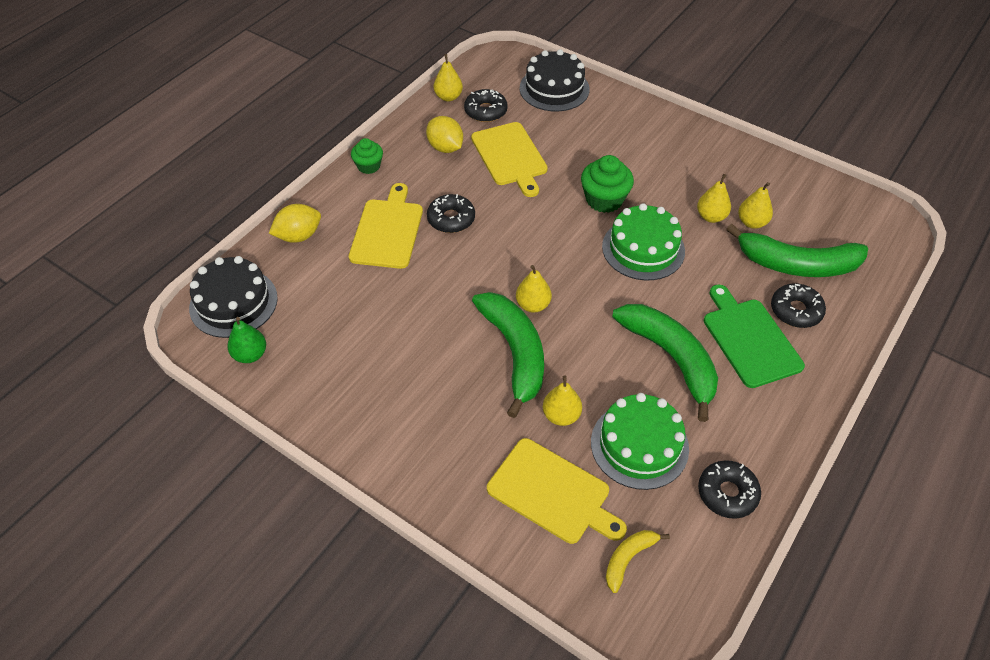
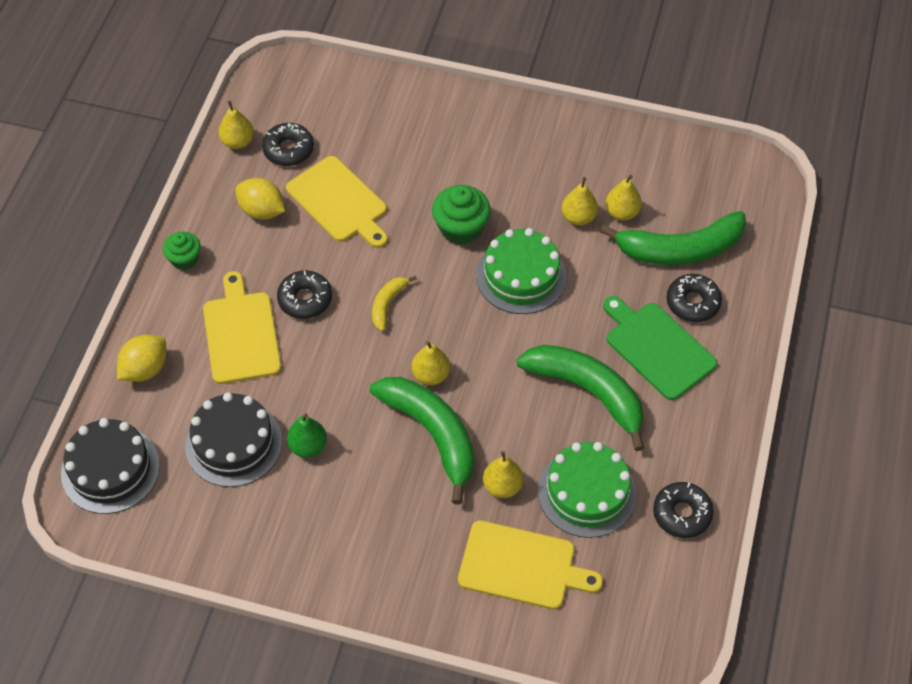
camera: 20 degrees left, 5 degrees up
(250, 355) = (158, 521): green pear -> green pear (308, 446)
(554, 88) = (355, 98): black cake -> black cake (233, 443)
(628, 559) = (612, 605): yellow banana -> yellow banana (387, 305)

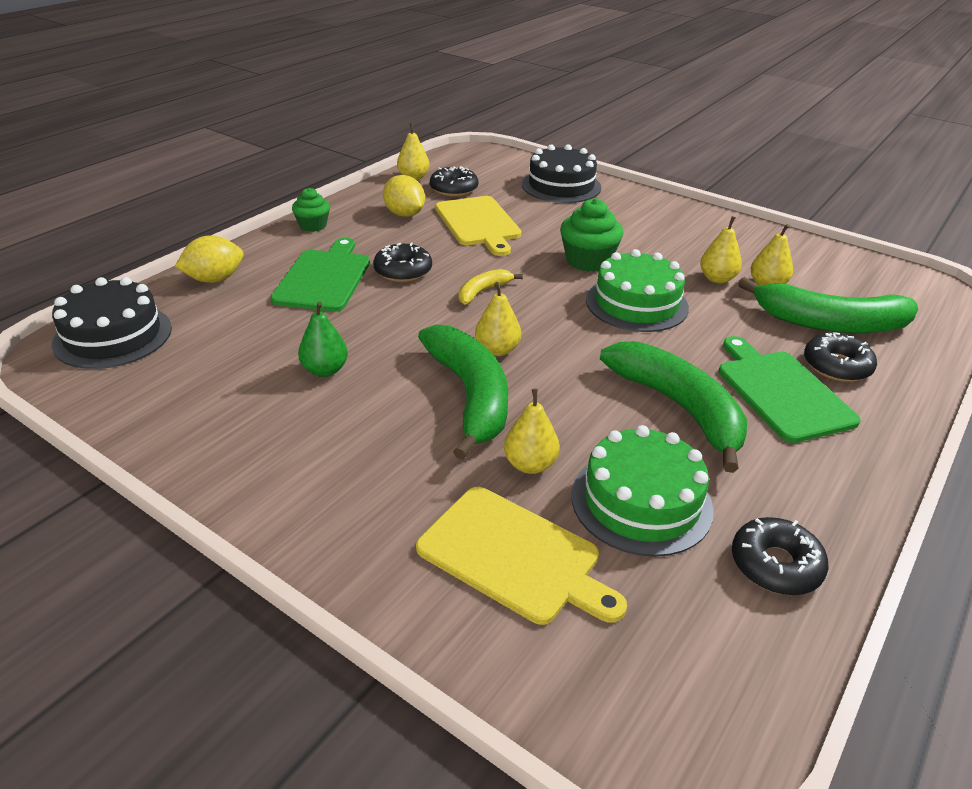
camera: 20 degrees right, 20 degrees down
(233, 443) = (250, 348): black cake -> black cake (561, 186)
(241, 334) = (324, 278): yellow cutting board -> green cutting board

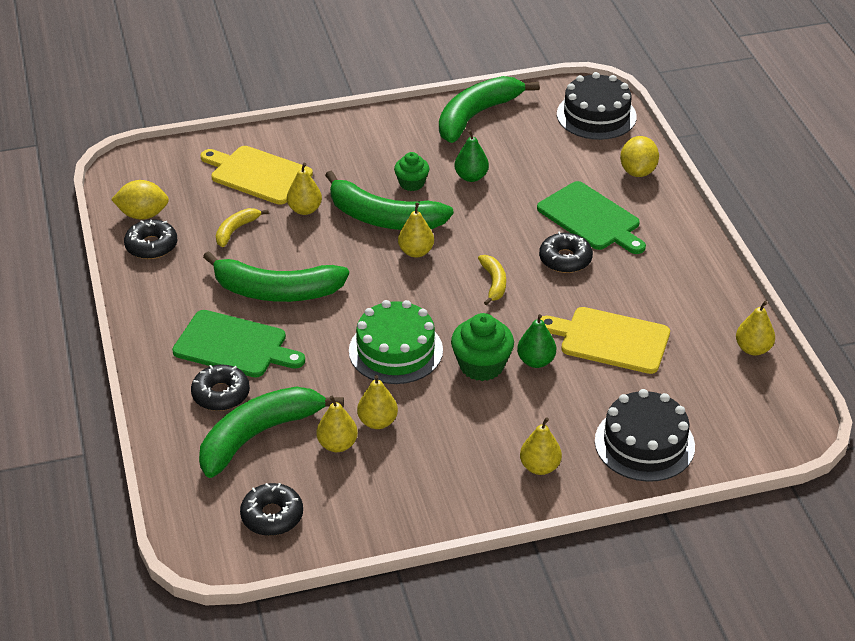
camera: 130 degrees right, 5 degrees up
(180, 421) = (476, 116): none -> green banana
(313, 225) = (691, 246): green cupcake -> green cupcake (411, 183)
(404, 214) = (669, 305): yellow lemon -> yellow lemon (143, 215)
(454, 189) = (701, 362): black donut -> black donut (272, 516)
(514, 556) = (258, 174): yellow cutting board -> yellow cutting board turned 45 degrees clockwise
(547, 242) = (536, 361): none -> green pear
(641, 209) = (540, 467): none -> yellow pear
(641, 502) = (236, 230): green cake -> yellow banana

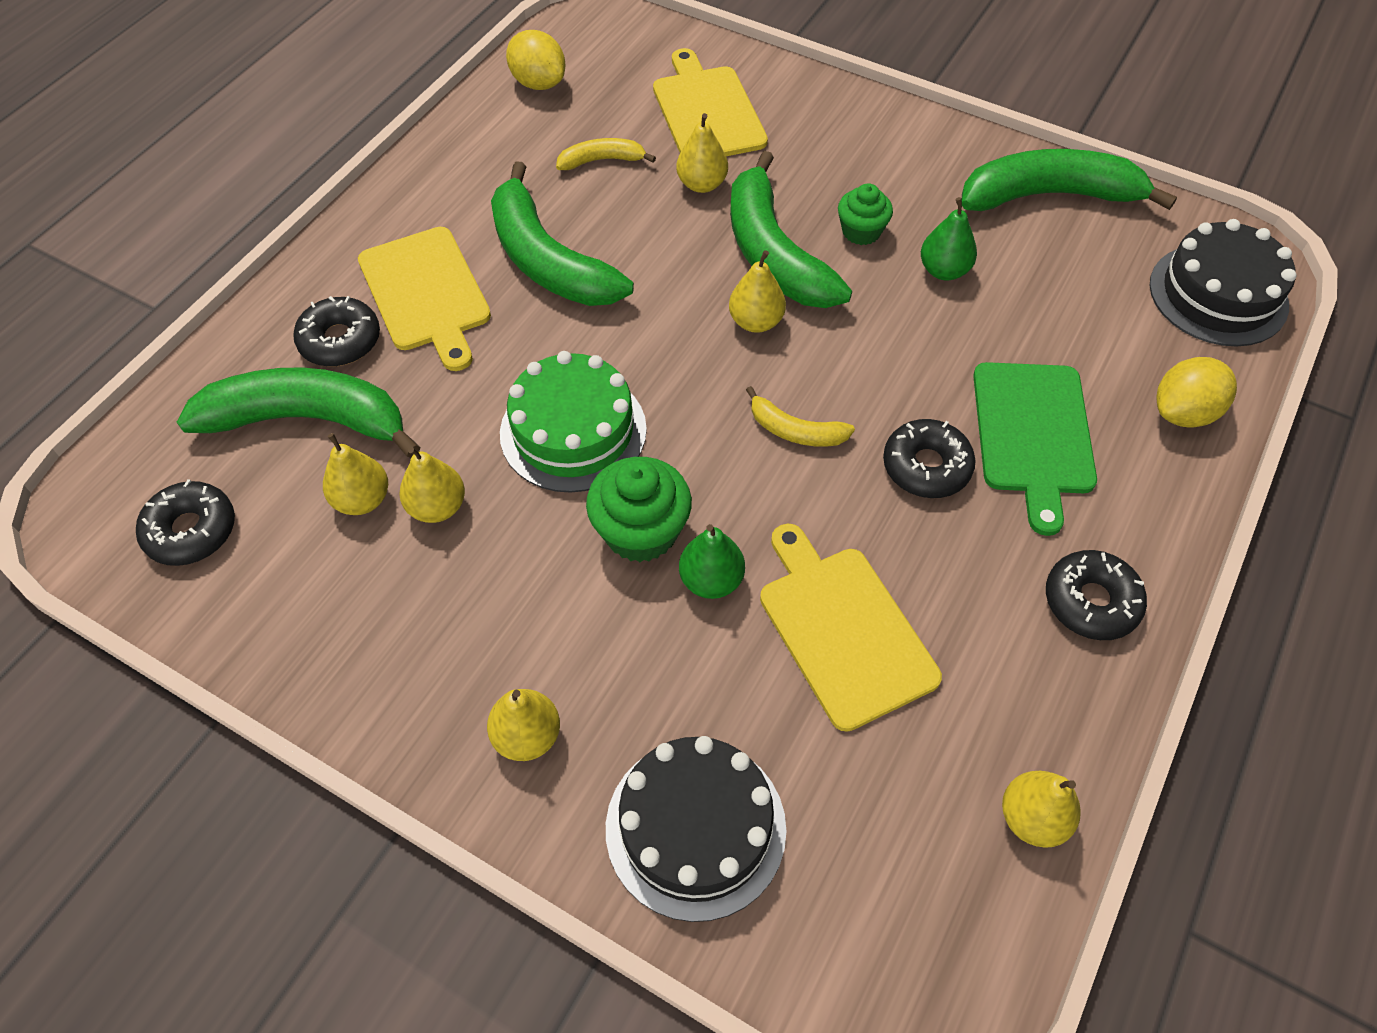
camera: 45 degrees right, 15 degrees up
(151, 246) = (501, 122): black donut -> black donut (1091, 601)
(234, 345) = (426, 293): green cutting board -> yellow cutting board
(494, 283) = (795, 431): yellow banana -> yellow banana turned 75 degrees clockwise

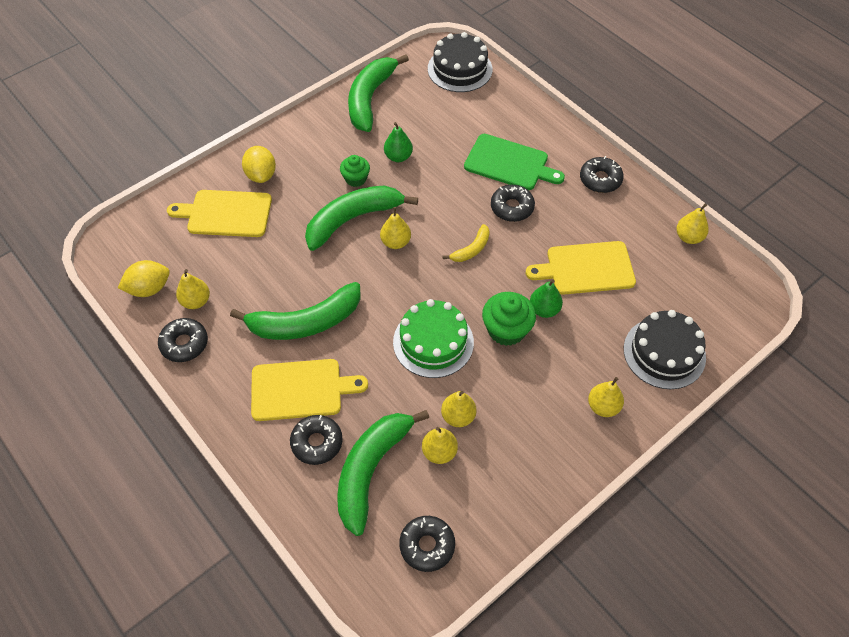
camera: 70 degrees left, 0 degrees up
(461, 147) = (184, 344): none -> black donut
(601, 160) = (238, 275): yellow banana -> none
(702, 184) = (284, 234): yellow pear -> yellow pear (196, 301)
(774, 253) = (352, 219): green banana -> green banana turned 150 degrees clockwise
(1183, 412) = (518, 109): yellow lemon -> yellow lemon (261, 175)

